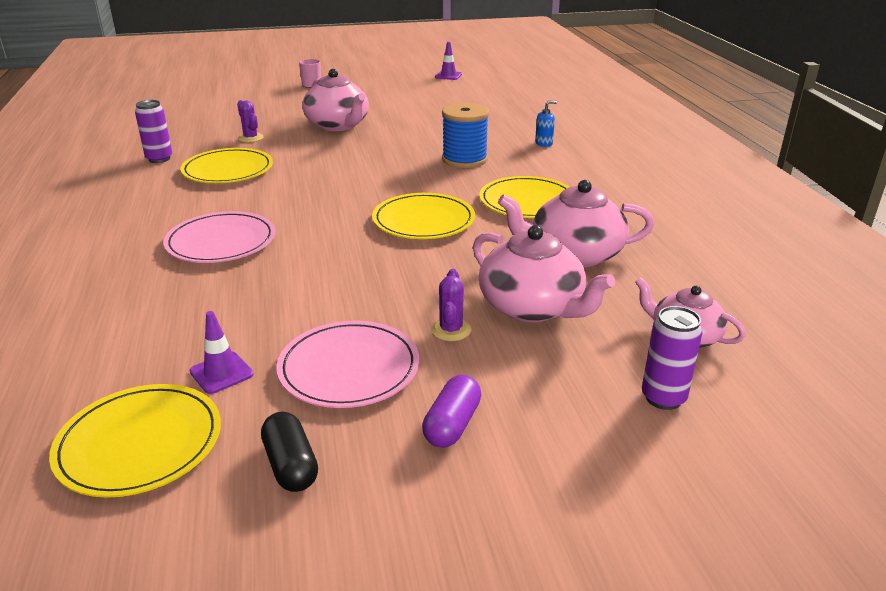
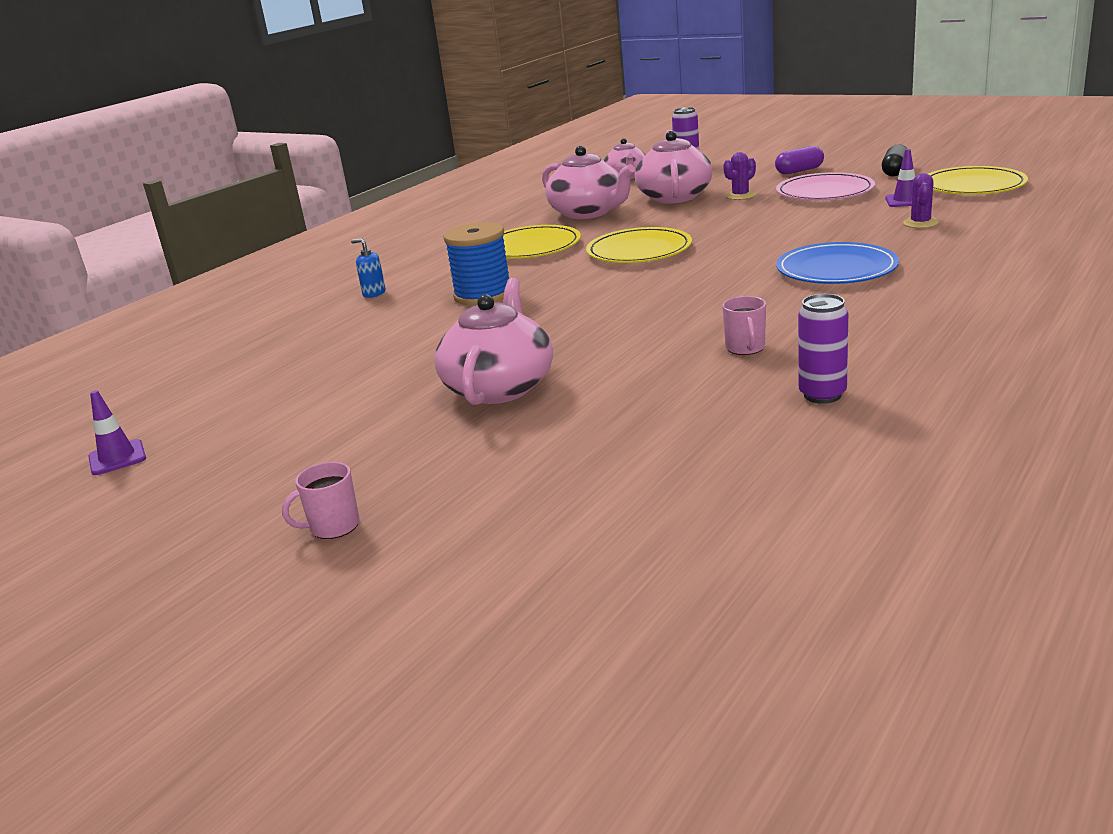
camera: 130 degrees left, 5 degrees down
(221, 242) = (836, 269): pink plate -> blue plate
(228, 170) = (745, 348): yellow plate -> pink mug
(250, 138) = (648, 399): purple cactus -> purple cactus (920, 223)

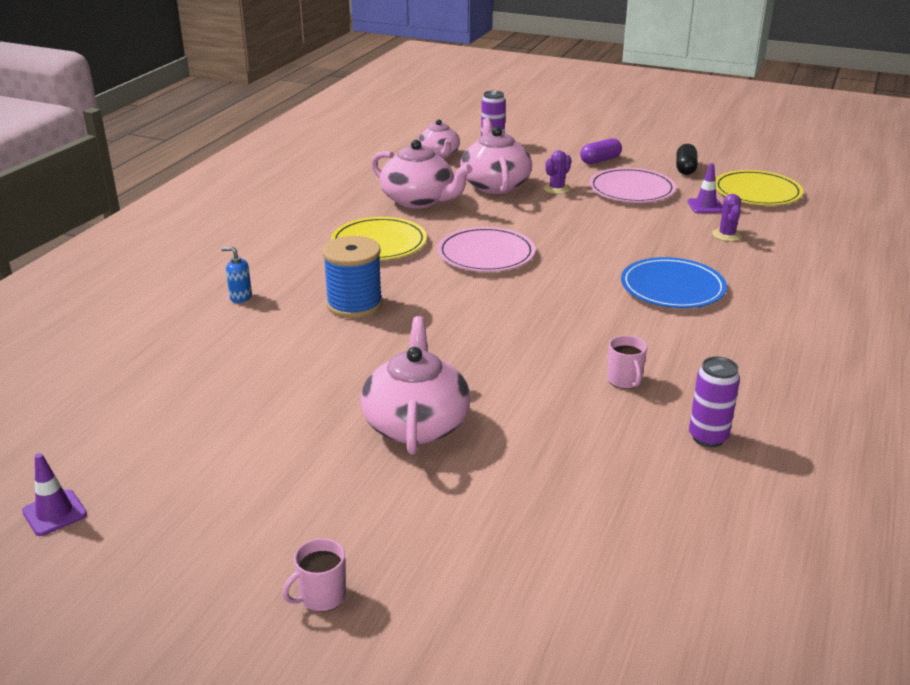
camera: 15 degrees left, 5 degrees up
(639, 251) = (486, 254): yellow plate -> pink plate

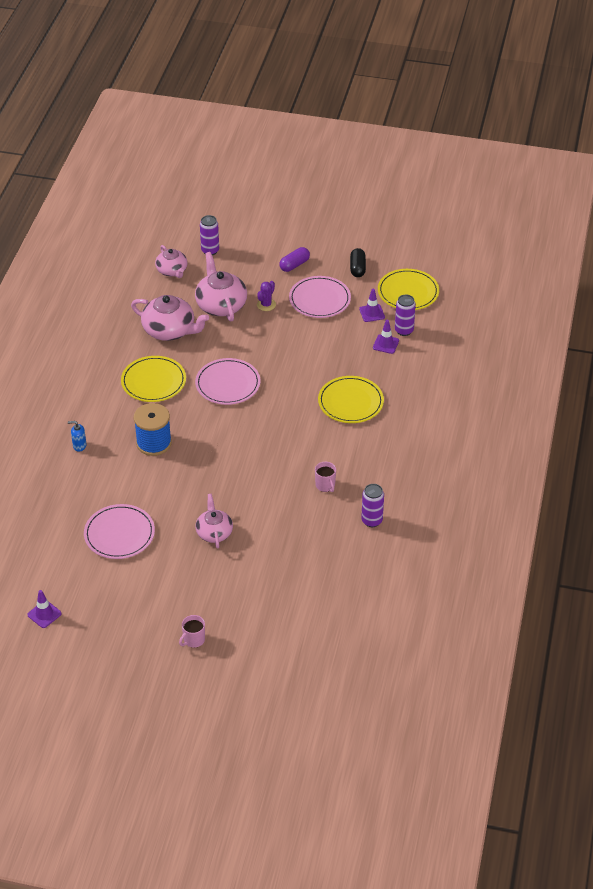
camera: 10 degrees left, 15 degrees up
(251, 408) = (119, 534): none -> pink plate
(416, 424) = (214, 532): pink teapot -> pink teapot, size x0.63
(672, 287) = (350, 402): blue plate -> yellow plate
(727, 235) = (385, 344): purple cactus -> purple traffic cone
(753, 225) = (404, 330): none -> purple can

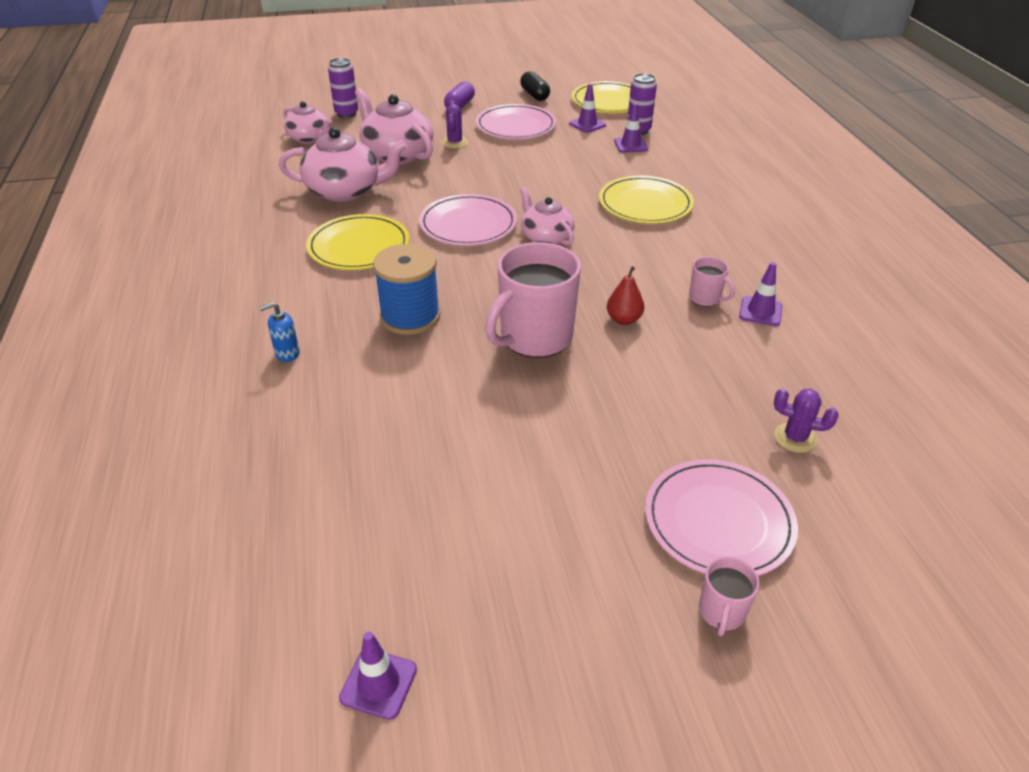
camera: 25 degrees left, 5 degrees down
(119, 534) = (440, 465): pink plate -> pink plate (718, 521)
(210, 479) = (534, 338): none -> pink mug
(214, 532) = (601, 409): pink teapot -> pink teapot (546, 237)
(267, 484) = (623, 319): none -> red pear
(296, 581) = (795, 438): none -> purple cactus
(349, 505) = (760, 311): none -> purple traffic cone
(372, 521) = (811, 321): purple can -> none

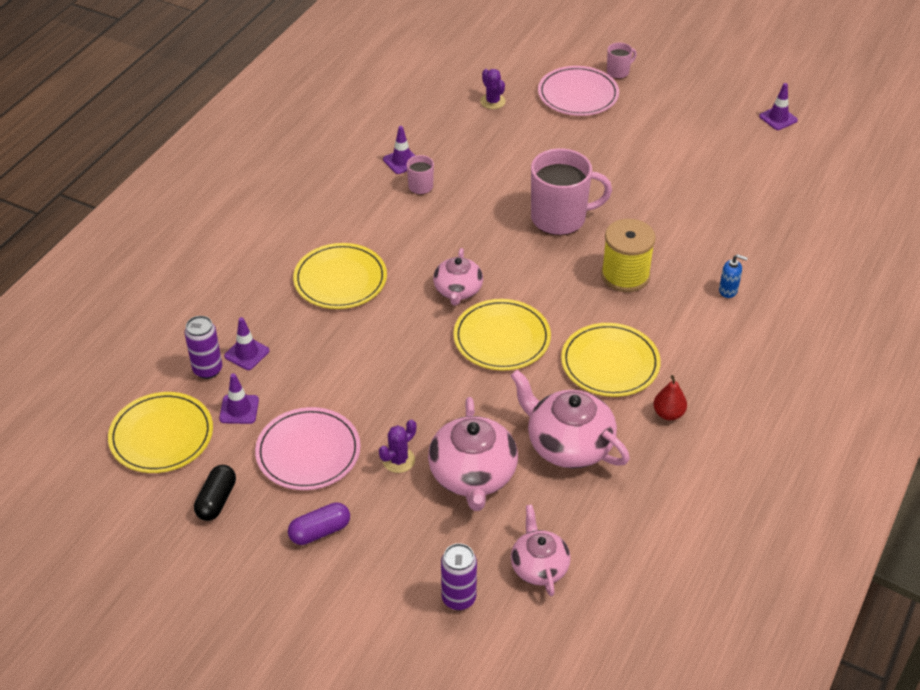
camera: 140 degrees left, 5 degrees up
(410, 317) = (625, 275): blue spool -> yellow spool
(468, 224) = (502, 338): pink plate -> yellow plate
(623, 319) = (490, 200): red pear -> red pear (668, 413)

